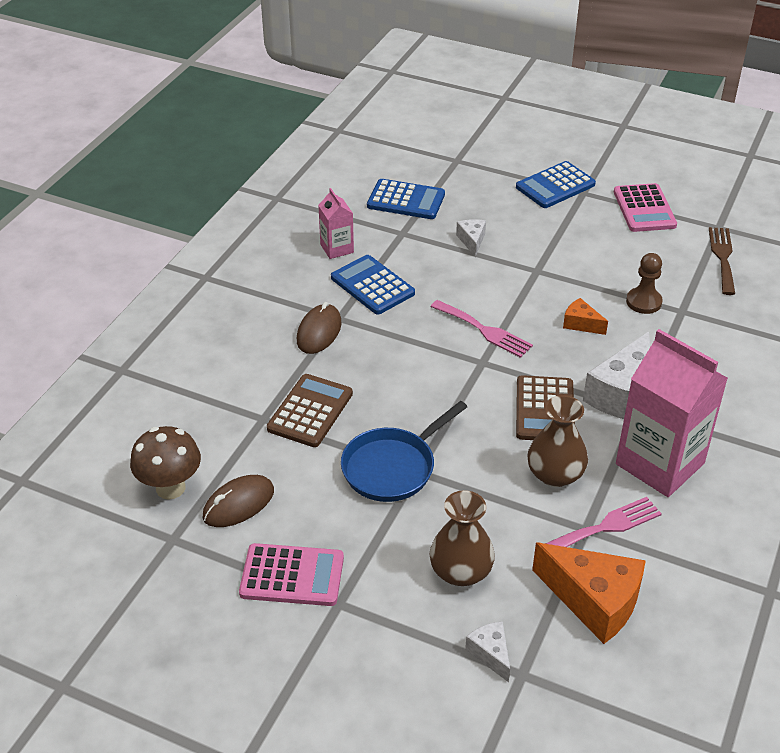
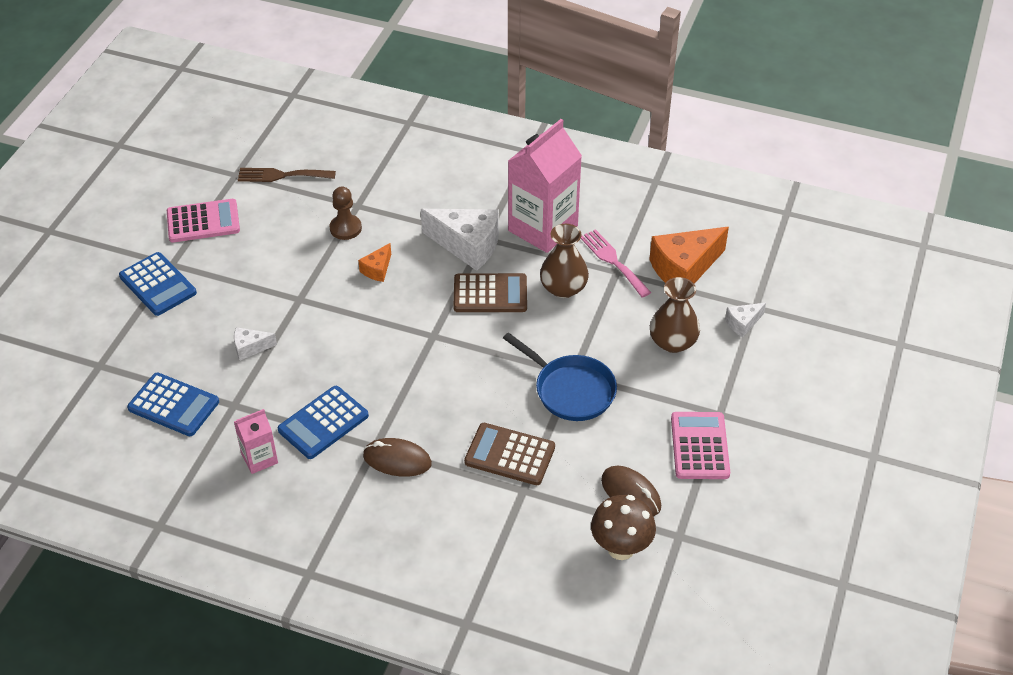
camera: 95 degrees left, 5 degrees up
(406, 200) = (173, 405): blue calculator -> blue calculator turned 105 degrees clockwise
(484, 330) = (389, 335): pink fork -> none
(594, 601) = (684, 269): orange cheese -> orange cheese turned 150 degrees counterclockwise

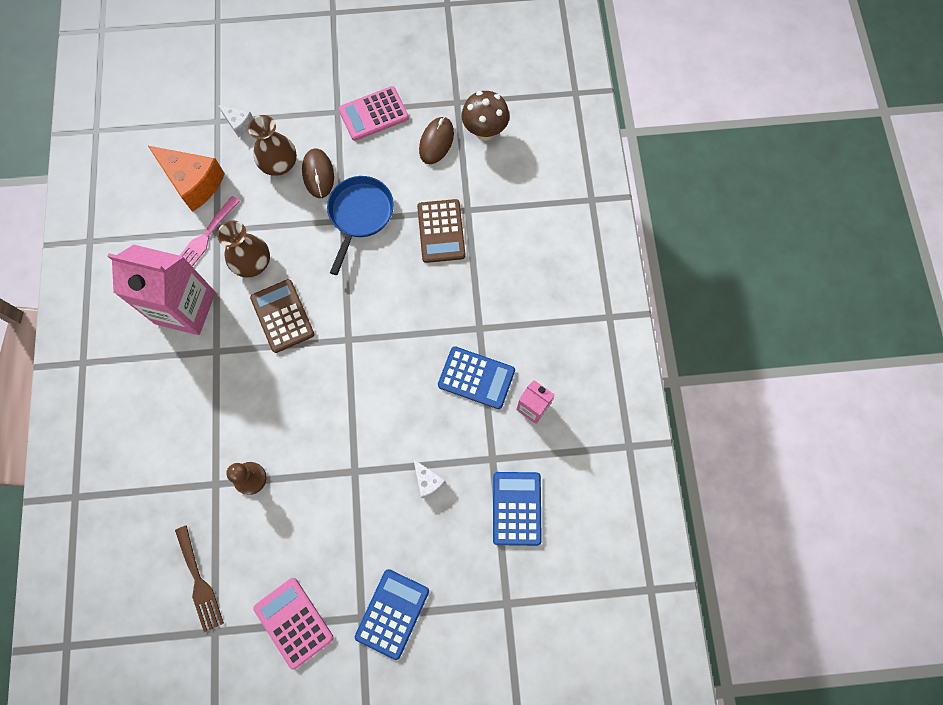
camera: 115 degrees left, 25 degrees up
(377, 269) = (291, 422): orange cheese -> none
(397, 460) = (484, 306): brown mouse -> brown mouse (318, 174)
(467, 245) = (231, 360): white cheese -> none

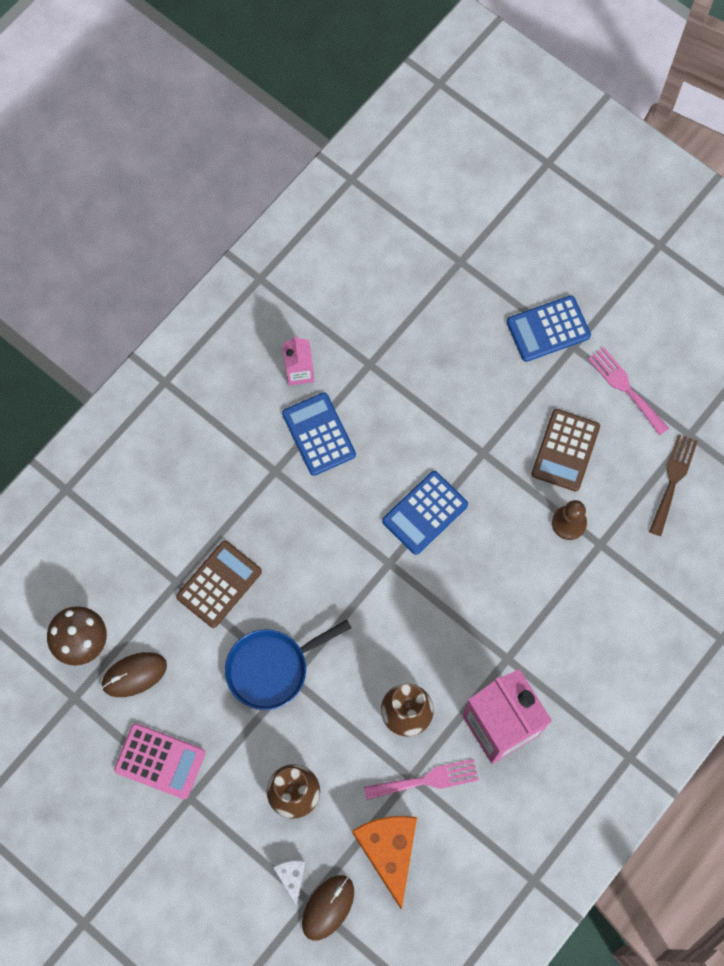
camera: 135 degrees left, 0 degrees up
(282, 316) = (424, 636): brown calculator -> brown calculator (565, 450)
(293, 622) = (625, 388): pink calculator -> pink fork
(318, 174) = (269, 746): brown mouse -> brown mouse (328, 907)
(427, 481) = (434, 393): white cheese -> none
(516, 508) = (388, 314): blue calculator -> blue calculator (425, 513)

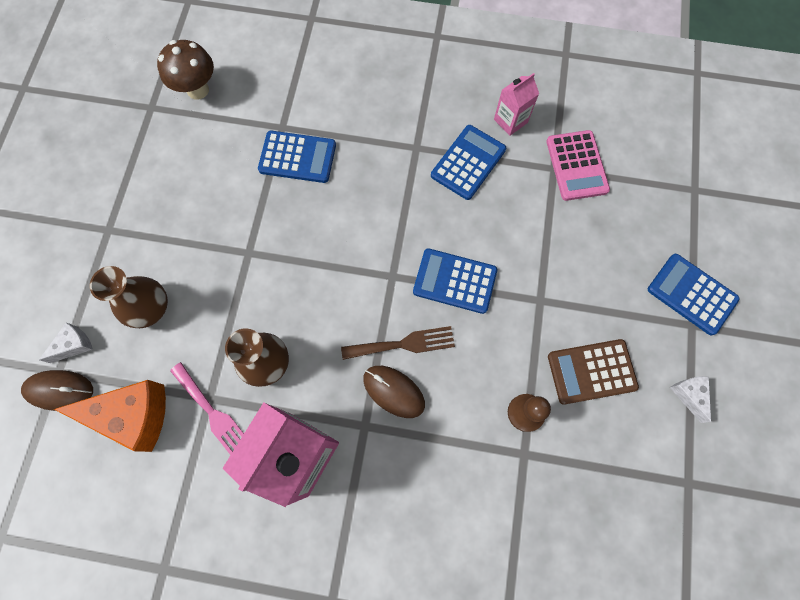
camera: 60 degrees right, 0 degrees up
(134, 675) = (190, 137): brown mouse -> brown mouse (393, 391)
(160, 761) = (128, 192): pink calculator -> pink calculator (577, 166)
(219, 584) = (297, 157): brown calculator -> blue calculator
(272, 668) = (249, 233): blue pan -> none
(389, 851) = (133, 416): orange cheese -> orange cheese turned 45 degrees clockwise
(625, 388) = (689, 395): pink fork -> white cheese
(673, 480) = (632, 492): brown fork -> brown fork (403, 344)

